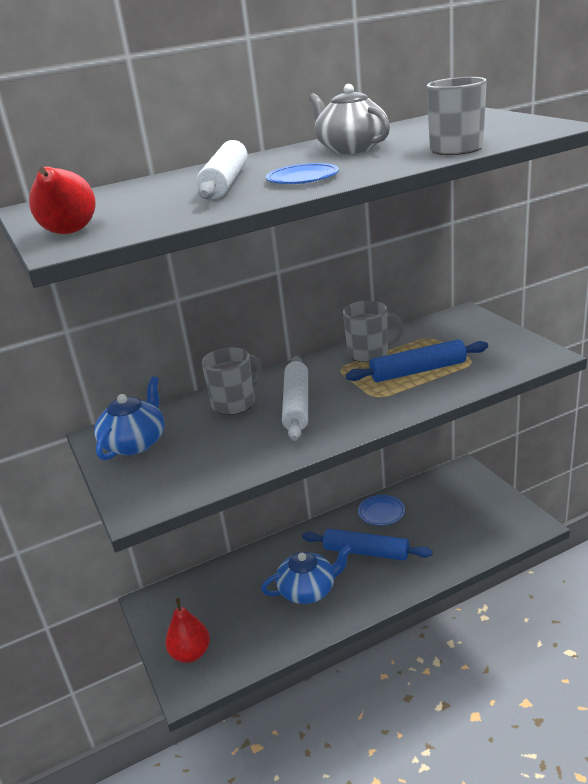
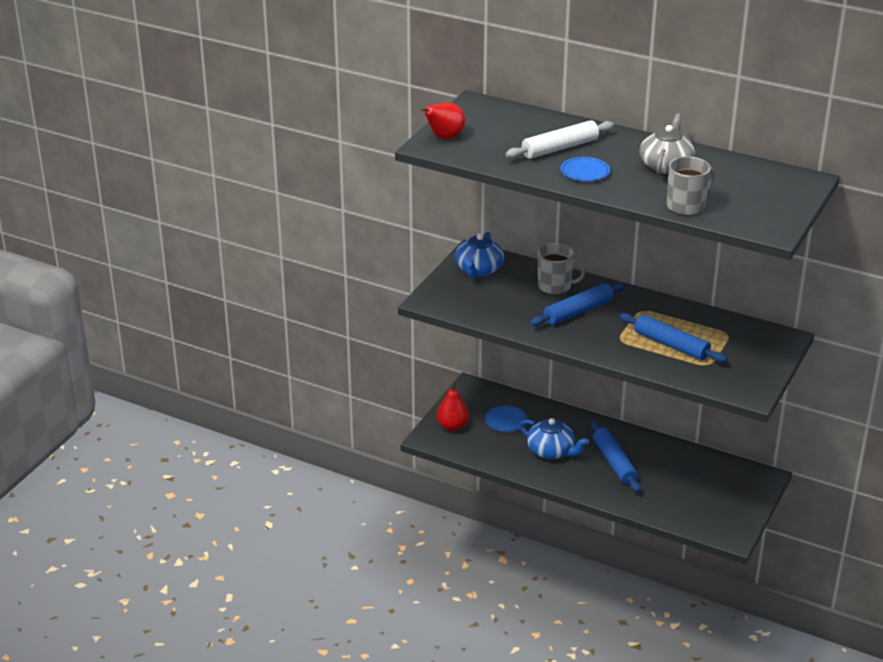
camera: 50 degrees right, 5 degrees up
(135, 443) = (479, 269): blue teapot -> blue teapot turned 120 degrees clockwise
(296, 405) = (578, 311): white rolling pin -> blue rolling pin
(369, 353) = (675, 315): grey mug -> none
(381, 512) = (664, 452): blue plate -> blue plate (506, 421)

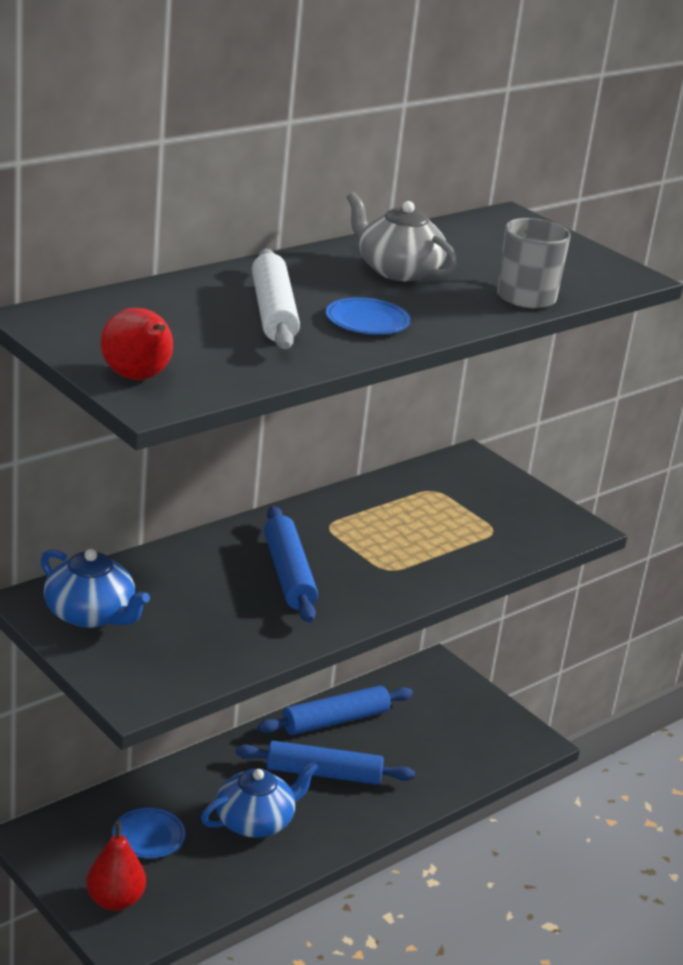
camera: 70 degrees left, 5 degrees down
(555, 286) = (204, 567): grey mug -> none
(671, 345) = (430, 537): blue rolling pin -> blue rolling pin (335, 720)

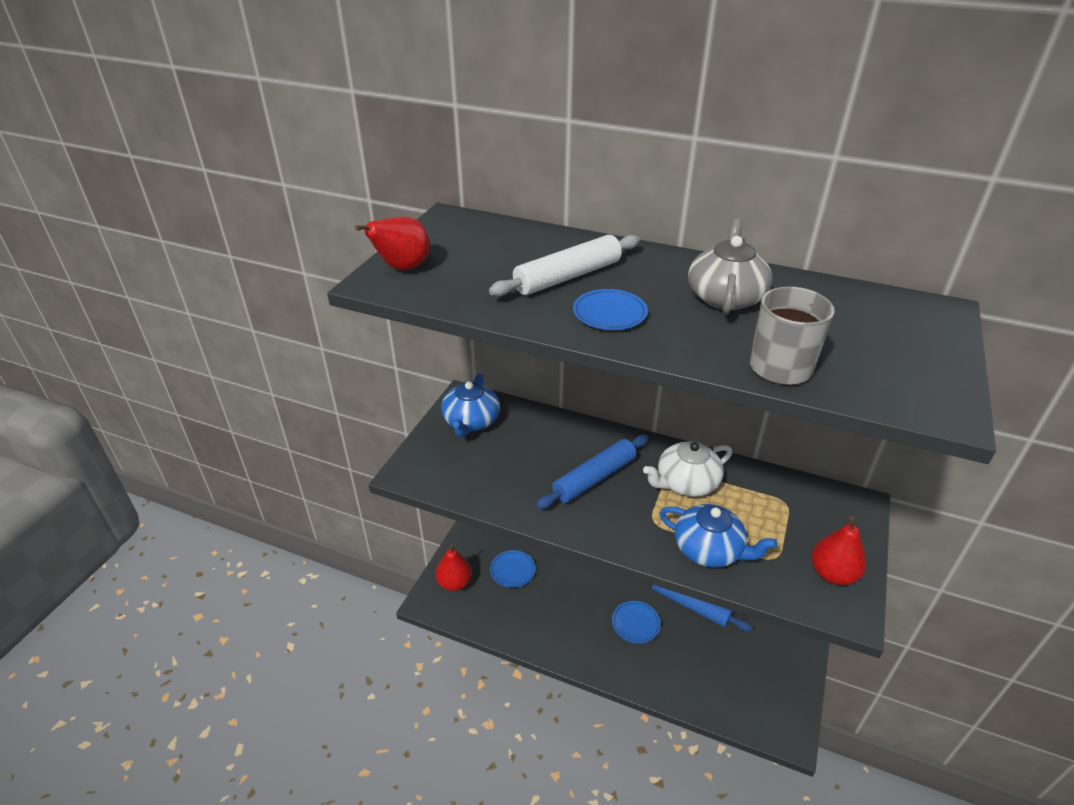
camera: 65 degrees right, 10 degrees up
(255, 821) = (564, 611): blue teapot -> blue teapot (709, 549)
(323, 773) = (635, 623): blue rolling pin -> blue plate
(353, 526) = (686, 483): none -> white teapot
(535, 514) = (832, 574): none -> red pear

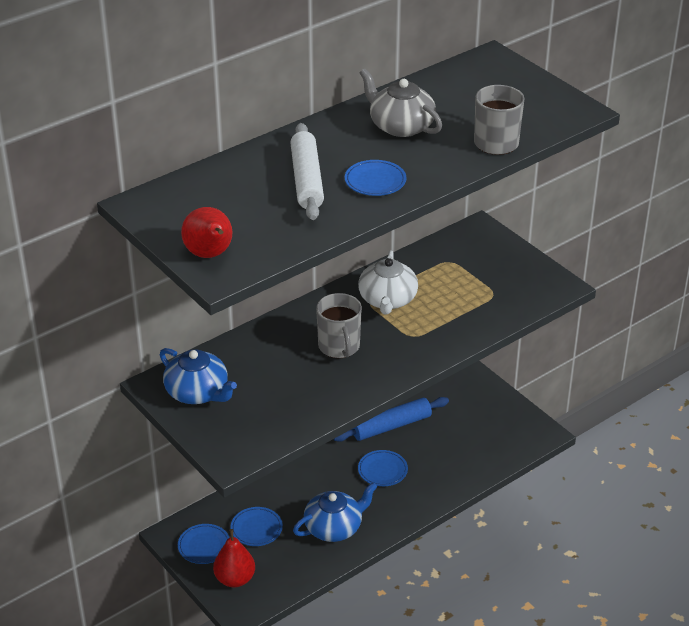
camera: 60 degrees left, 0 degrees up
(475, 548) = (204, 546): none -> blue plate
(594, 478) = (339, 346): blue rolling pin -> grey mug
(709, 549) = (461, 321): blue teapot -> blue teapot (334, 527)
(832, 574) = (526, 276): red pear -> none

